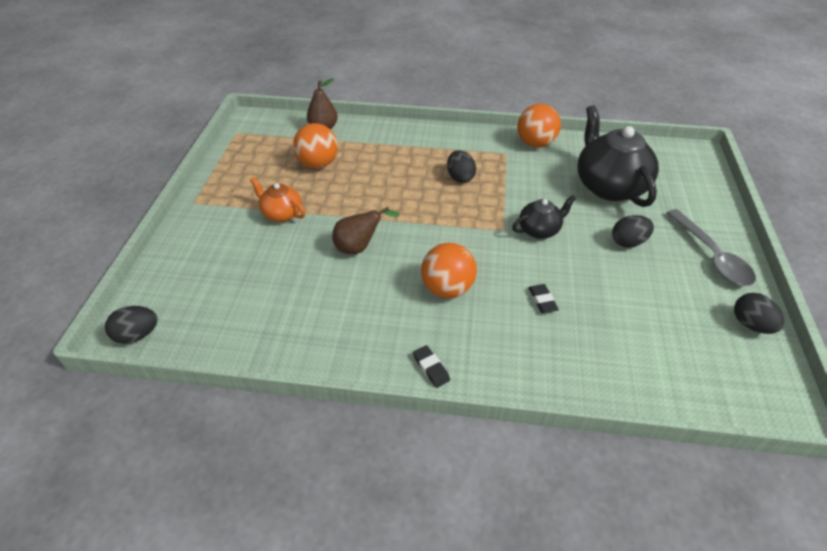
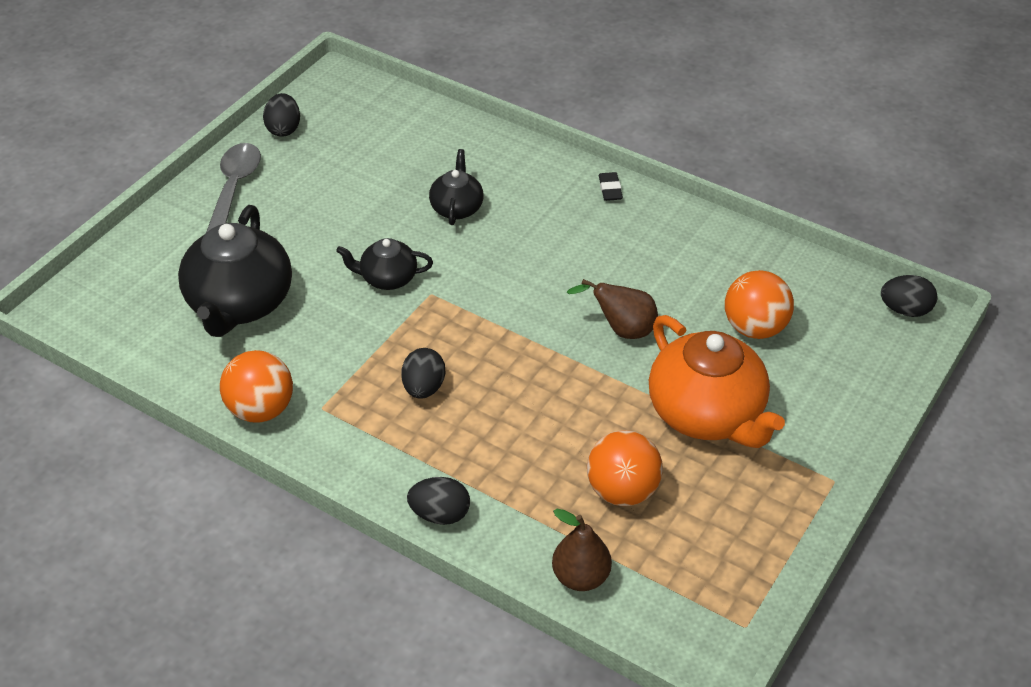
camera: 155 degrees left, 0 degrees up
(281, 214) = (707, 414): orange teapot -> orange teapot, size x1.91
(447, 289) = (547, 250): orange ball -> orange ball (754, 328)
(542, 300) = (457, 208): black eraser -> black teapot
(628, 242) = (303, 231): black egg -> black egg (440, 514)

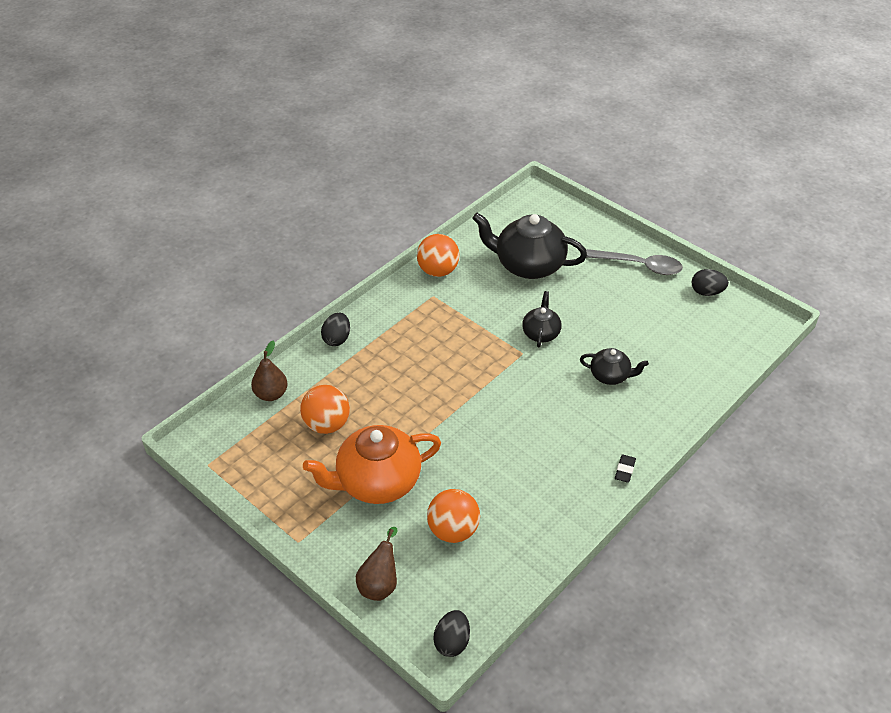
camera: 100 degrees right, 0 degrees up
(424, 388) = (437, 341): black egg -> none
(610, 189) = (624, 470): black eraser -> black eraser turned 75 degrees counterclockwise
(622, 329) = (468, 450): brown pear -> brown pear (380, 584)

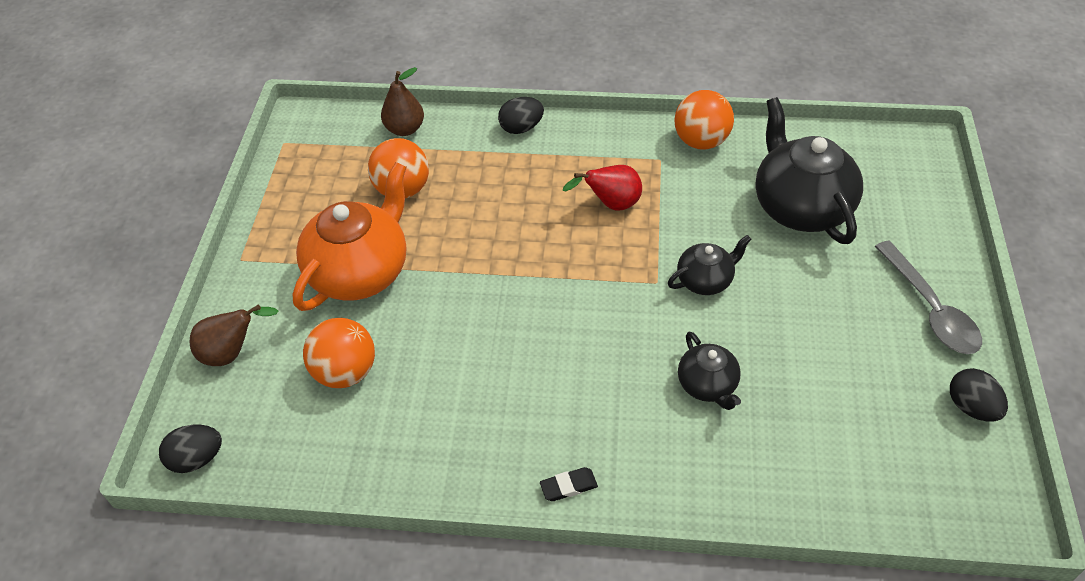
camera: 55 degrees right, 5 degrees up
(377, 482) = (360, 271): orange teapot -> orange teapot turned 90 degrees clockwise
(445, 337) = (611, 204): none -> red pear

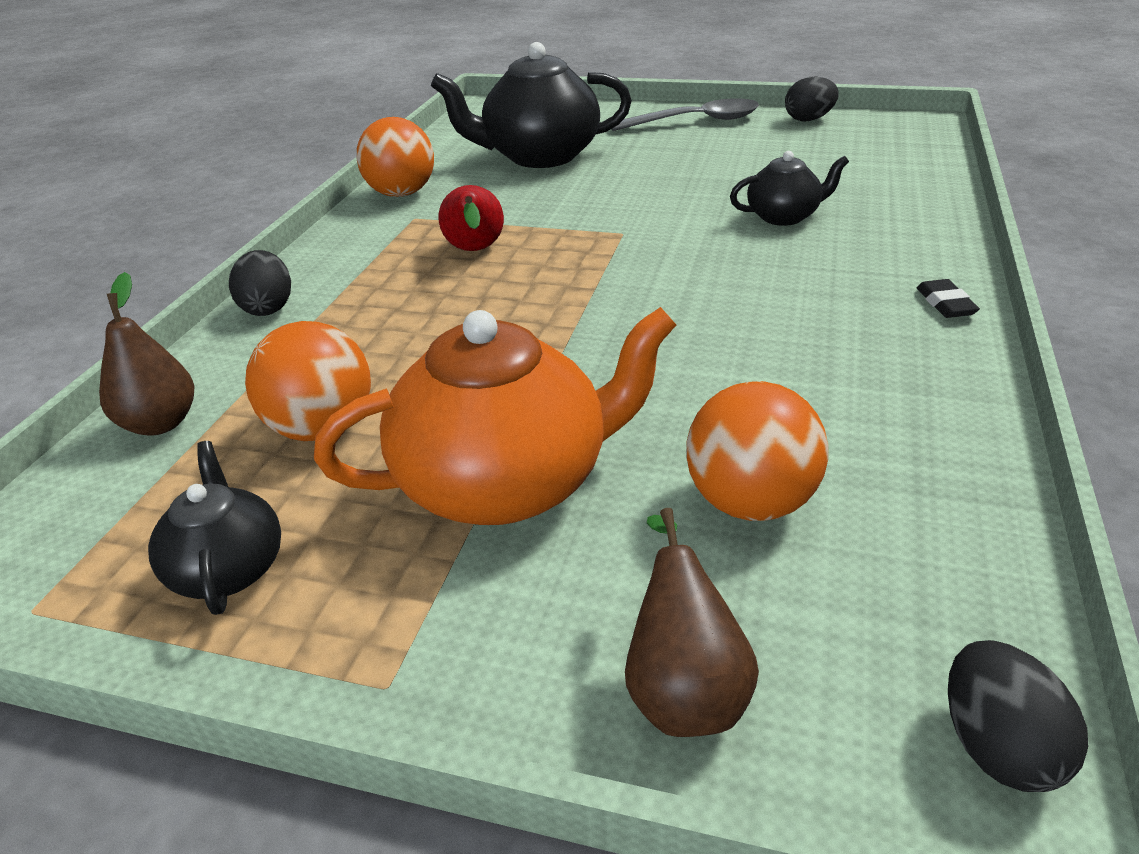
camera: 80 degrees left, 15 degrees down
(360, 271) = (506, 483): orange teapot -> orange teapot turned 120 degrees clockwise
(705, 280) = (628, 207): black teapot -> black teapot (228, 569)

